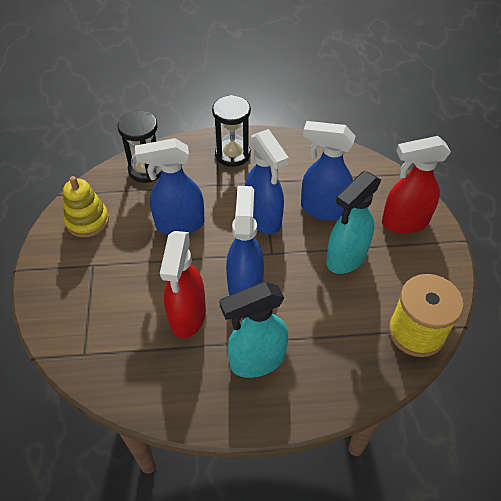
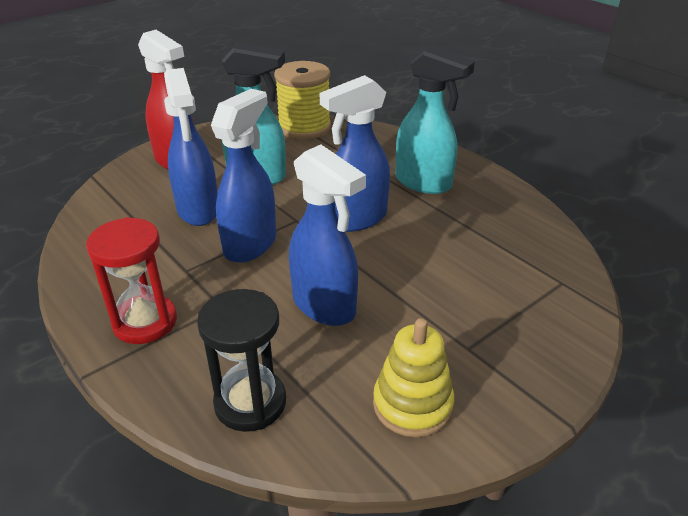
camera: 125 degrees left, 15 degrees down
(187, 316) = (434, 238): red spray bottle -> none
(232, 154) = (145, 322): black hourglass -> red hourglass

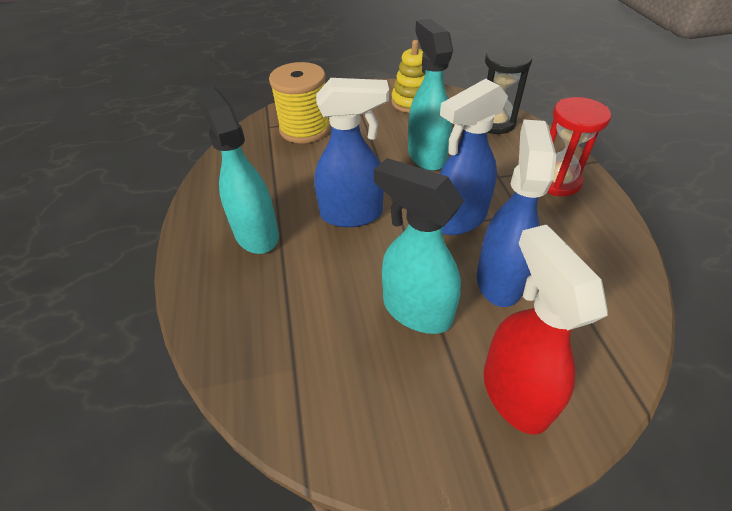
camera: 150 degrees left, 10 degrees up
(304, 127) = (294, 405): yellow spool -> yellow spool (305, 129)
(324, 306) = (426, 155): blue spray bottle -> turquoise spray bottle

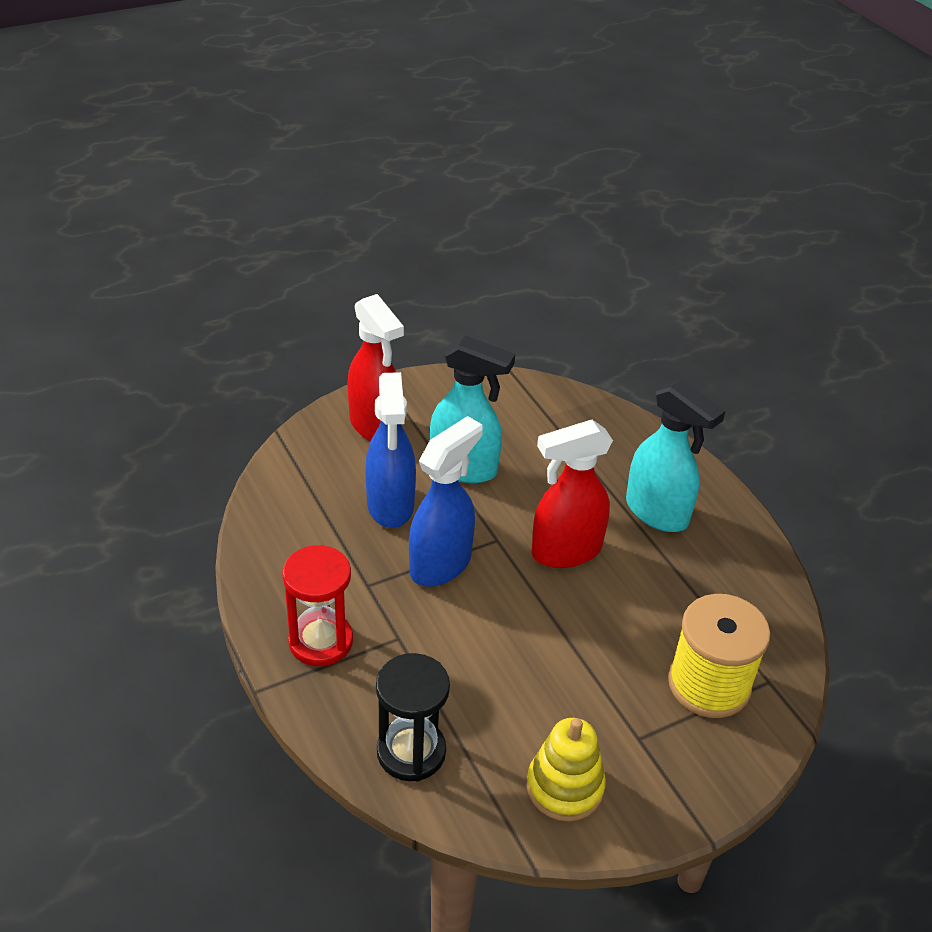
camera: 160 degrees right, 5 degrees down
(352, 214) = (565, 551): blue spray bottle -> red spray bottle
(426, 155) = (504, 659): turquoise spray bottle -> none

